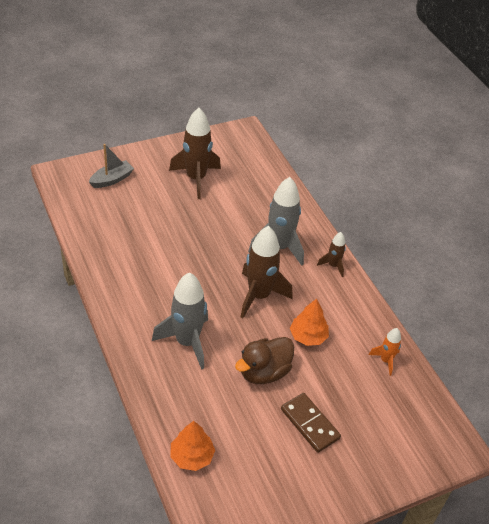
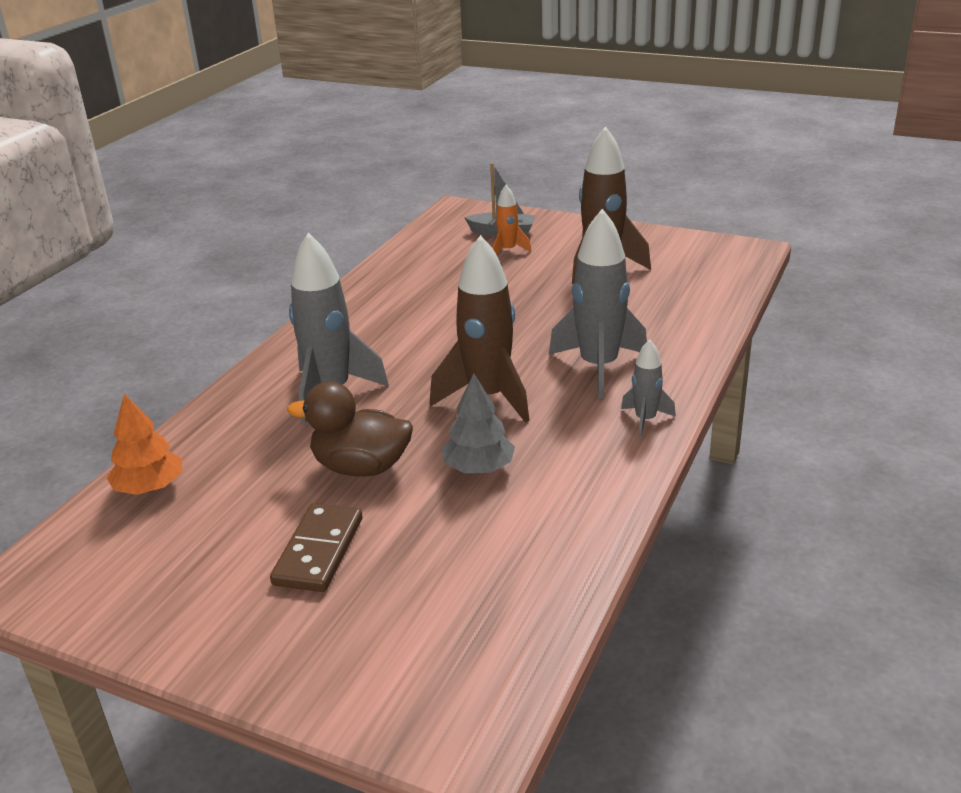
camera: 55 degrees right, 15 degrees down
(308, 336) = (478, 468): orange tree -> grey tree
(333, 265) = (645, 420): brown rocket -> grey rocket
(385, 360) = (542, 558): orange rocket -> orange rocket (508, 250)

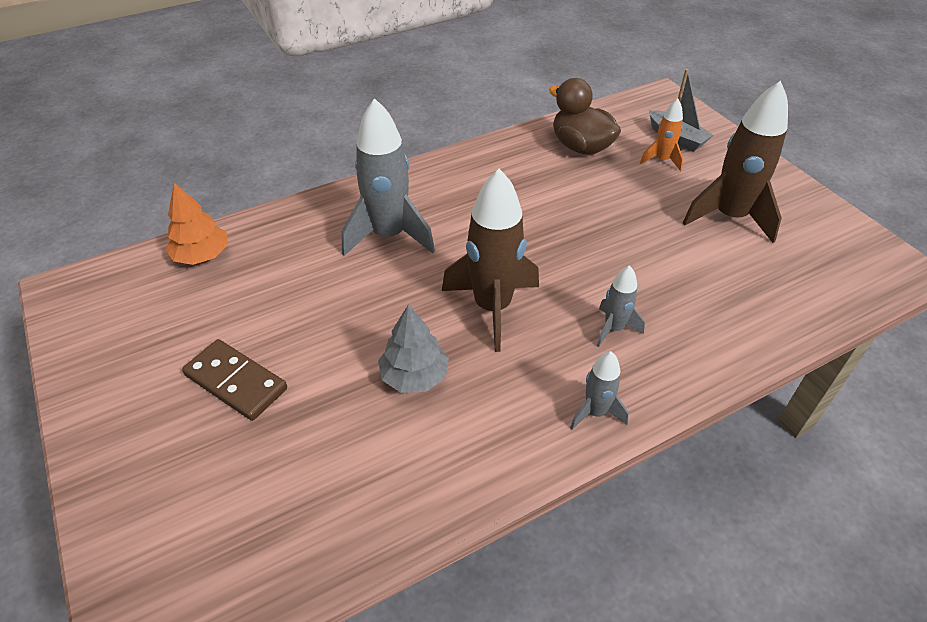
camera: 35 degrees right, 15 degrees up
(319, 551) = (236, 382): brown domino -> brown domino turned 75 degrees clockwise
(361, 467) = (337, 321): brown duck -> brown duck (581, 147)
(598, 367) = (613, 329): grey rocket -> grey rocket, size x0.51

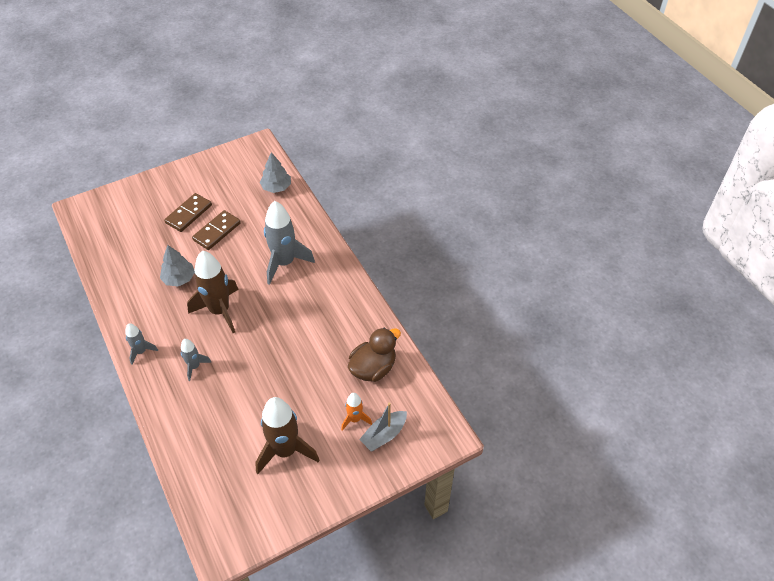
camera: 90 degrees right, 5 degrees up
(202, 256) = (276, 187): orange tree -> grey tree
(297, 330) = (217, 231): none -> brown domino

